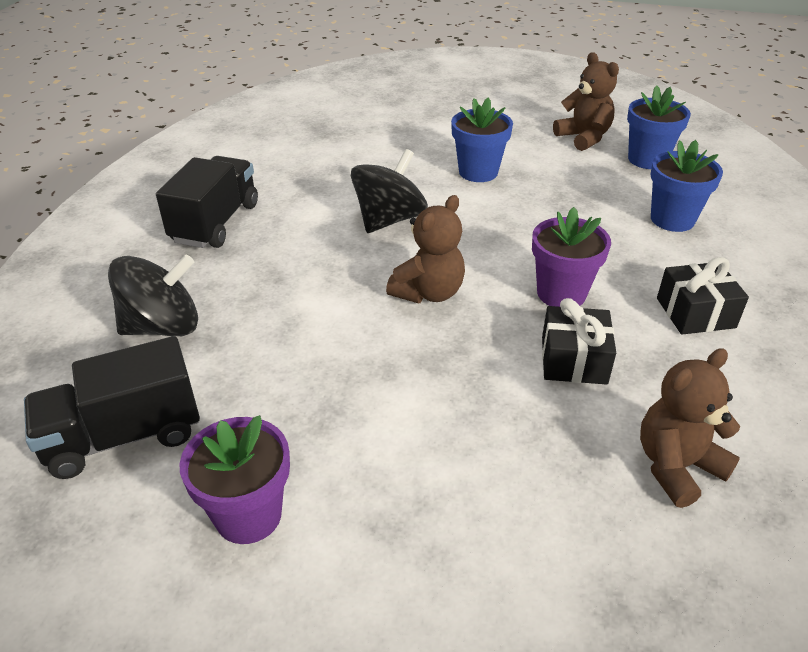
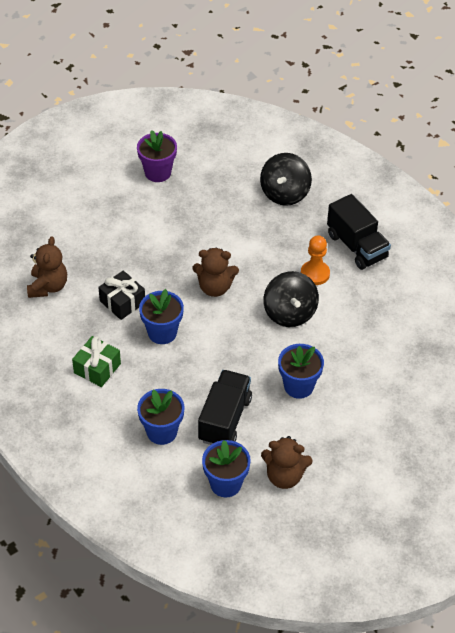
camera: 130 degrees right, 10 degrees up
(124, 436) = (228, 159): black truck -> black truck (224, 419)
(302, 231) = (315, 274): none -> orange pawn
(428, 292) = (215, 287): brown teddy bear -> brown teddy bear turned 75 degrees counterclockwise
(561, 293) = (162, 332): purple flower pot -> blue flower pot
(695, 313) = (97, 368): black gift -> green gift

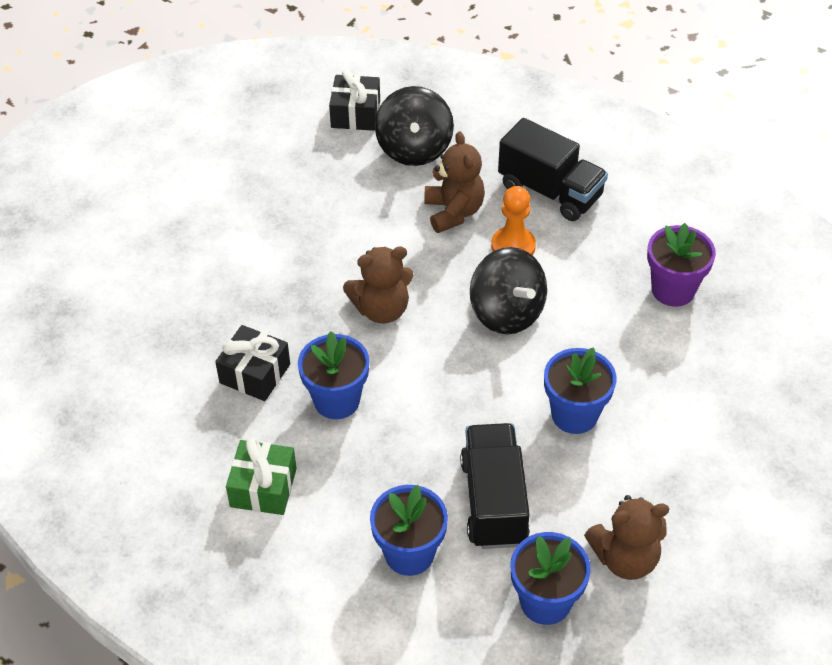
camera: 20 degrees left, 0 degrees up
(48, 286) = (129, 386): brown teddy bear -> brown teddy bear (454, 212)
(158, 172) = (219, 171): purple flower pot -> purple flower pot (673, 290)
(259, 160) = (355, 114): none -> black gift

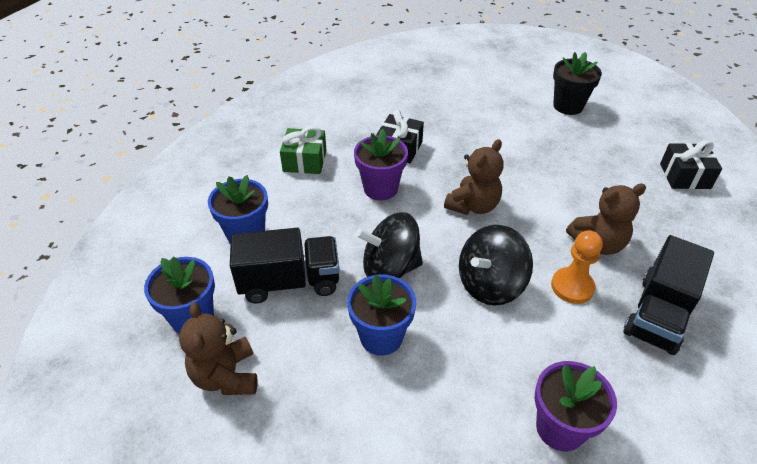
camera: 85 degrees right, 5 degrees down
(198, 181) = (568, 106): none -> black flower pot
(336, 400) = (380, 188): blue flower pot -> purple flower pot
(381, 309) = (473, 206): brown teddy bear -> brown teddy bear turned 120 degrees counterclockwise
(414, 148) = (663, 214): black spinning top -> black spinning top (390, 268)

